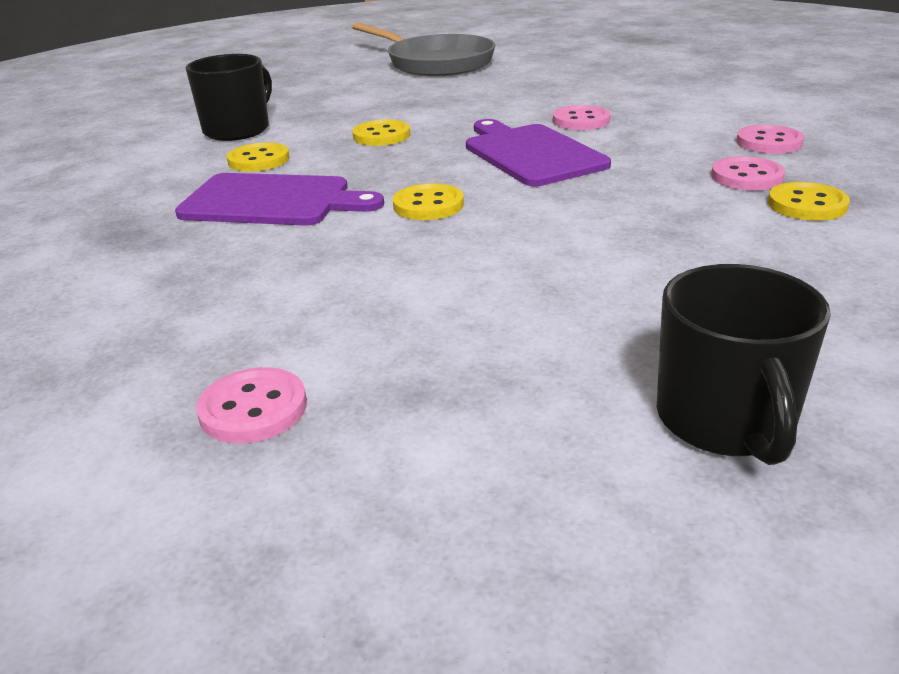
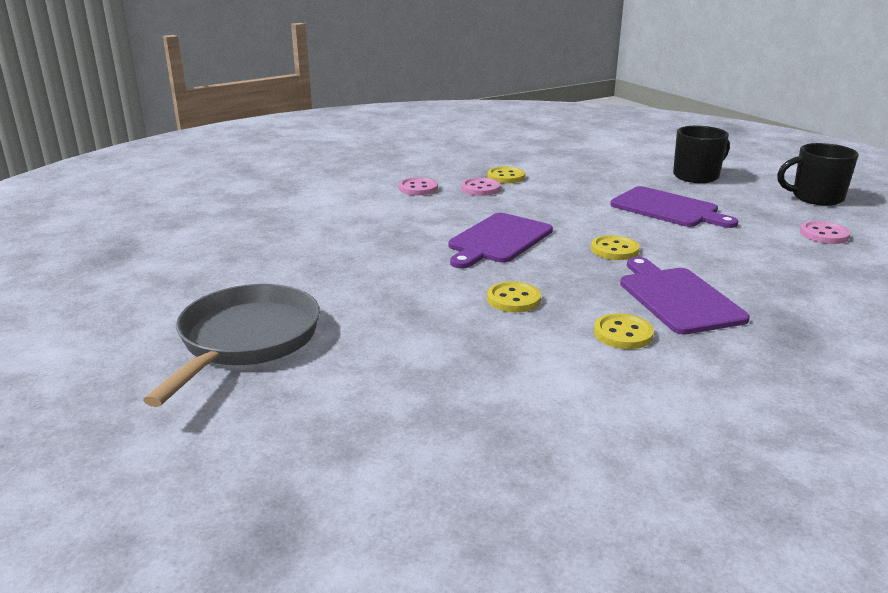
camera: 120 degrees left, 5 degrees down
(238, 130) = (570, 379): black mug -> black mug (815, 198)
(537, 295) = (668, 208): none -> purple cutting board
(581, 120) = (413, 237): pink button -> none

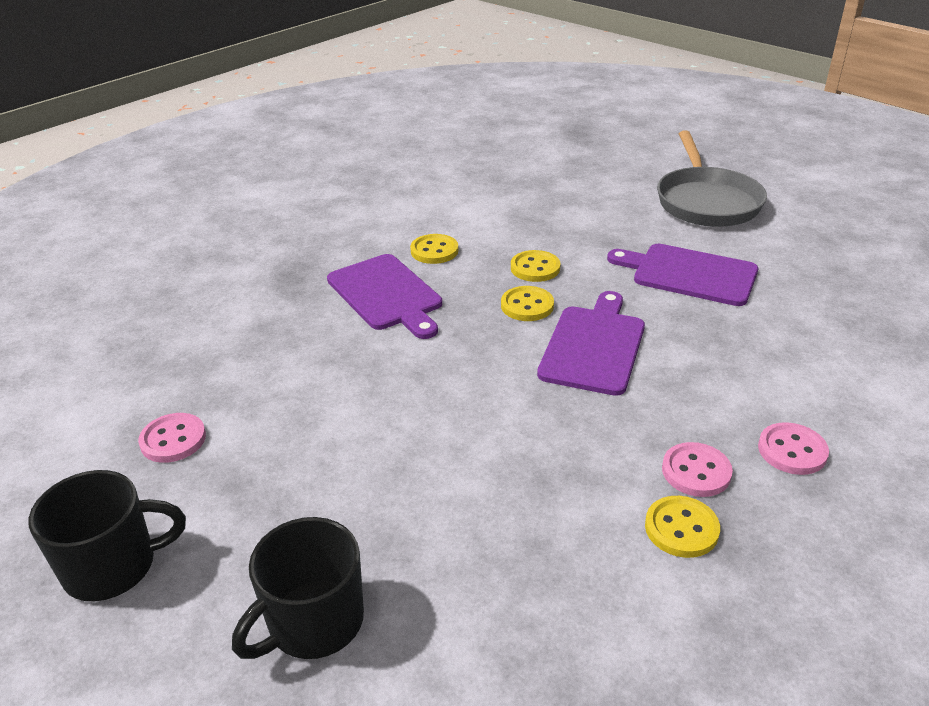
camera: 165 degrees right, 10 degrees up
(614, 250) = (453, 354): yellow button -> yellow button (527, 306)
(668, 208) = (383, 469): purple cutting board -> purple cutting board (689, 274)

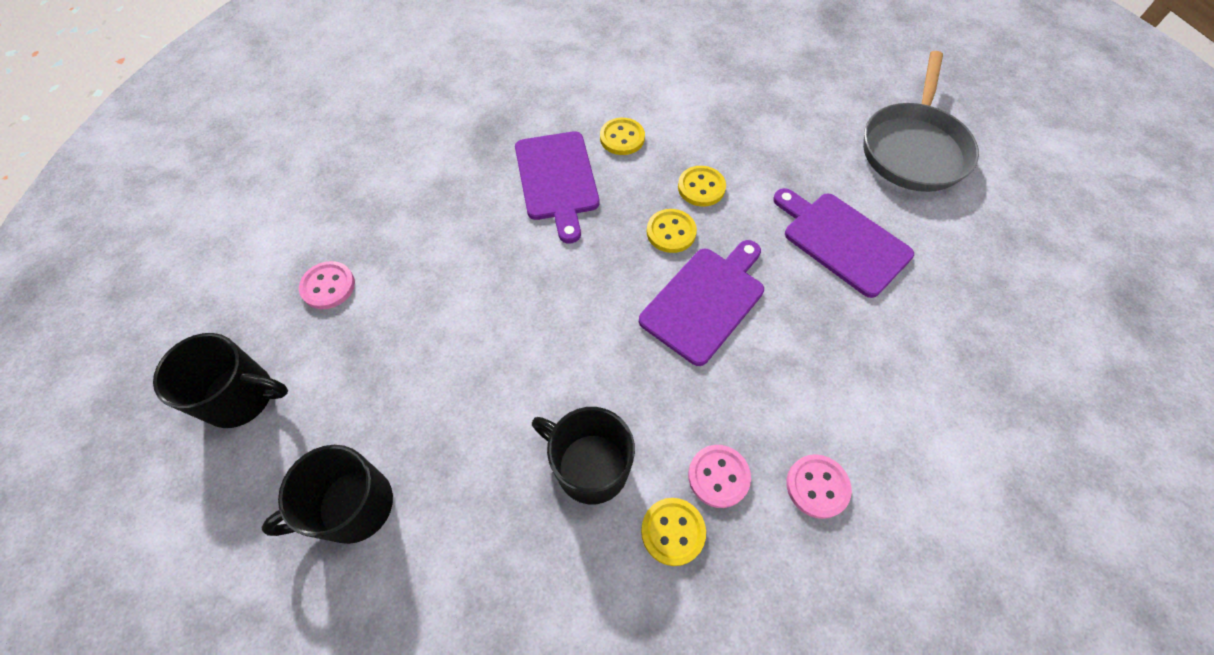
camera: 20 degrees right, 25 degrees up
(562, 503) = (589, 466): none -> black mug

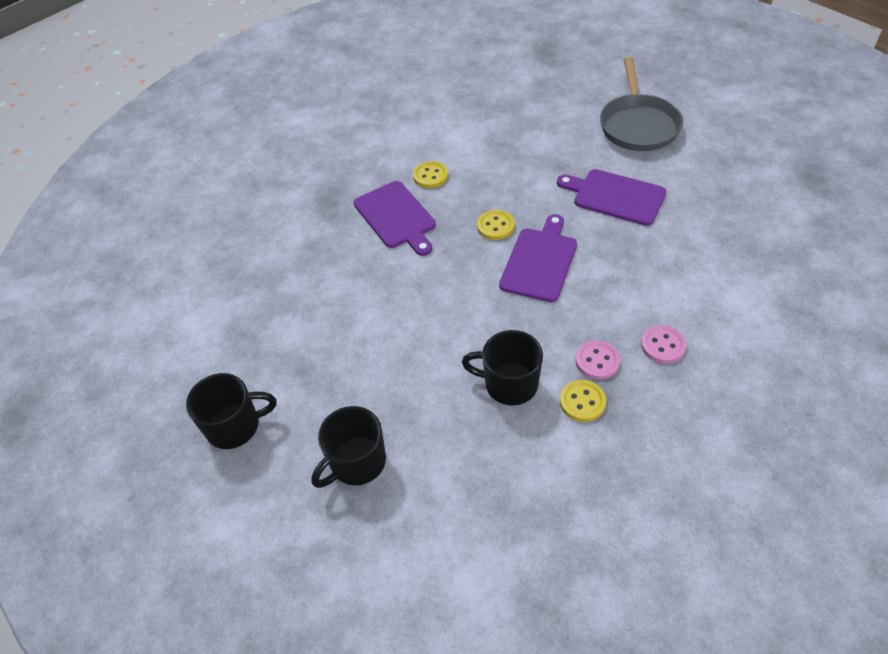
camera: 15 degrees left, 10 degrees down
(328, 286) = (260, 337): pink button -> none
(701, 187) = (503, 192): yellow button -> none

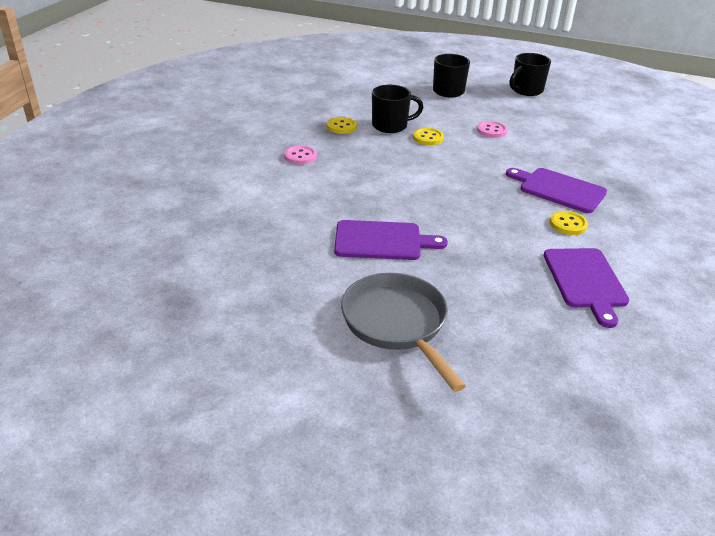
camera: 150 degrees right, 15 degrees down
(495, 226) = (471, 198): yellow button -> yellow button (428, 138)
(539, 261) = (417, 183): purple cutting board -> purple cutting board (585, 281)
(597, 361) = (341, 143): pink button -> pink button (491, 131)

